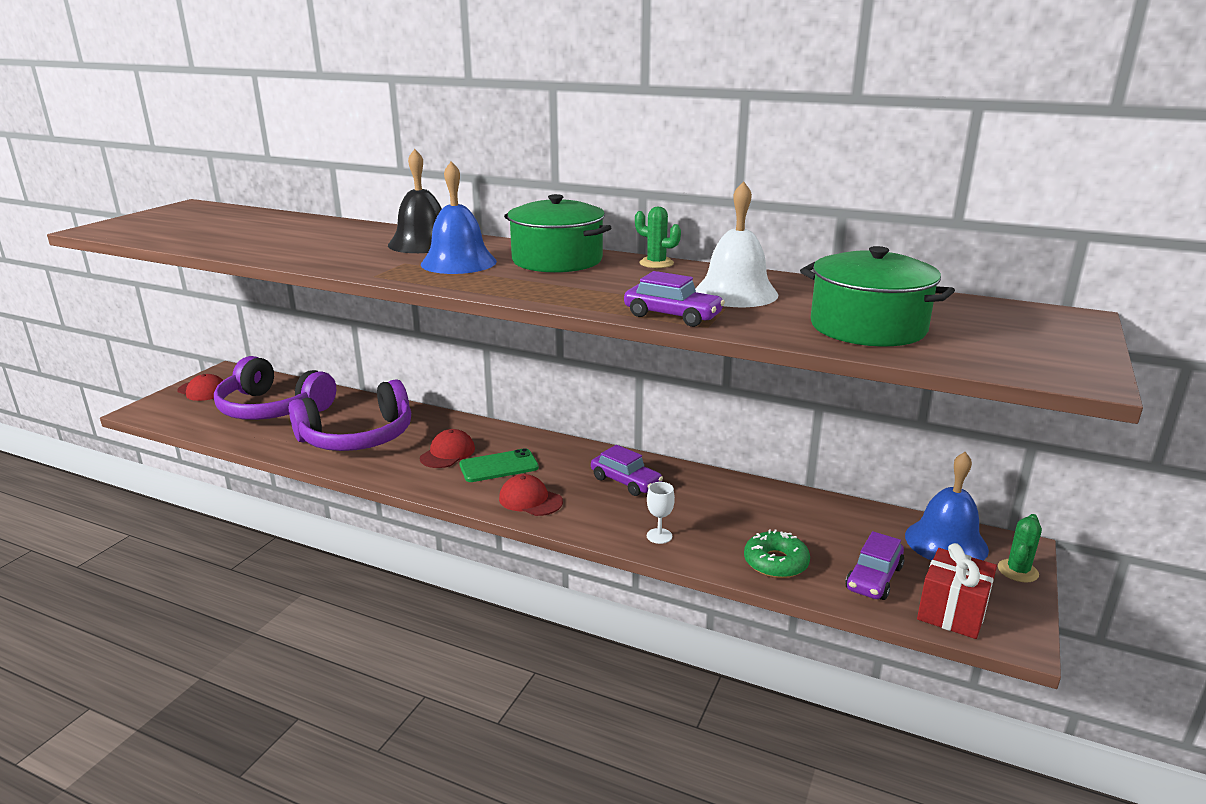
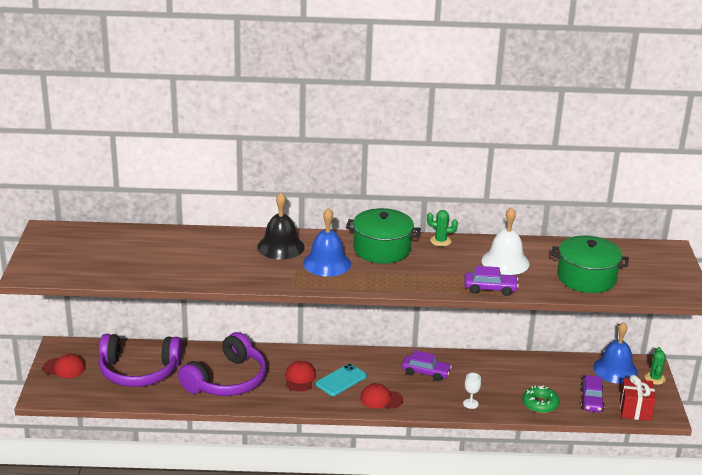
camera: 25 degrees left, 5 degrees up
(499, 466) = (341, 380): green phone -> turquoise phone

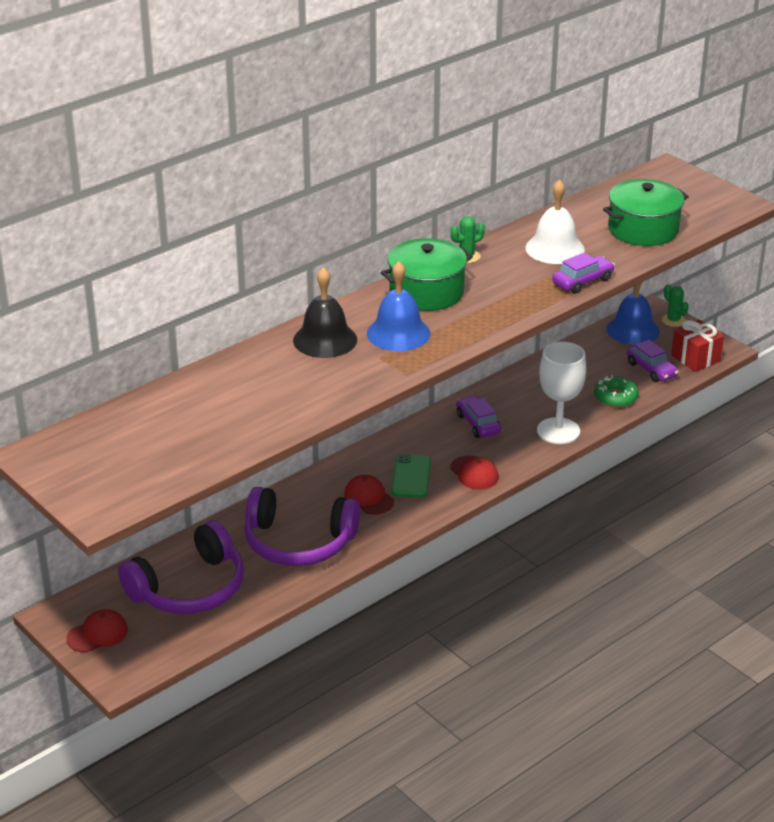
camera: 40 degrees left, 5 degrees up
(227, 380) = (298, 542): purple headphones -> purple headphones turned 105 degrees clockwise
(341, 380) = (411, 476): turquoise phone -> green phone
(381, 399) = (474, 473): red cap -> red cap turned 90 degrees counterclockwise
(425, 372) = (478, 424): purple car -> purple car turned 90 degrees counterclockwise
(470, 404) = (558, 431): white goblet -> white goblet, size x2.27

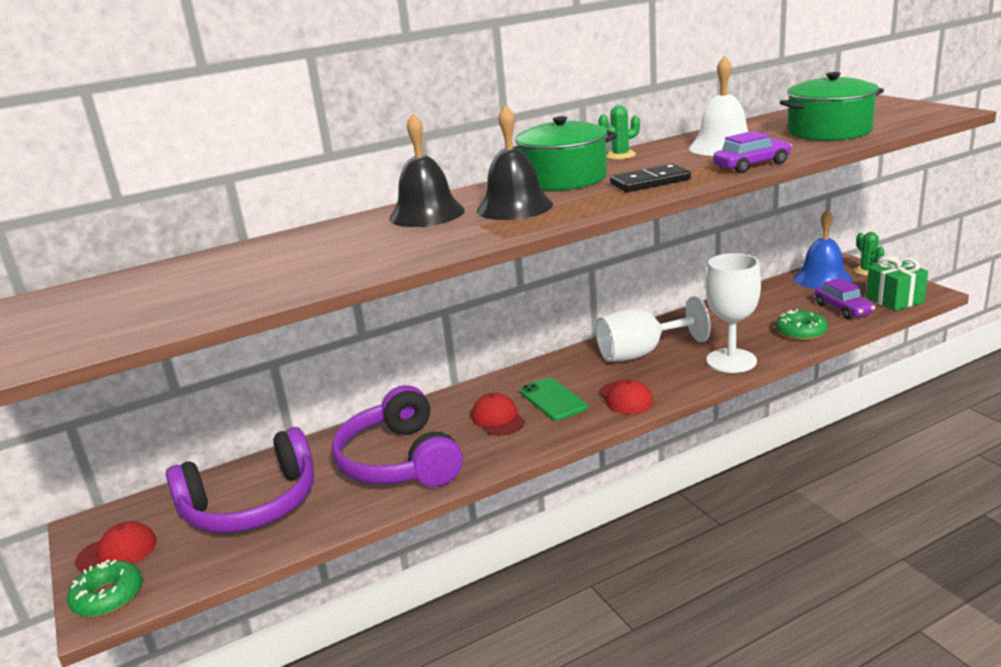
camera: 15 degrees right, 10 degrees down
(117, 668) = (108, 596): none -> green donut
(298, 542) = (400, 461): purple headphones -> purple headphones turned 45 degrees clockwise
(398, 333) = (514, 207): blue bell -> black bell
(411, 476) = (552, 399): green phone -> green phone turned 45 degrees counterclockwise
(478, 424) = (641, 353): purple car -> white goblet
(502, 302) = (650, 182): none -> black domino
(695, 358) = (894, 300): red gift -> green gift

